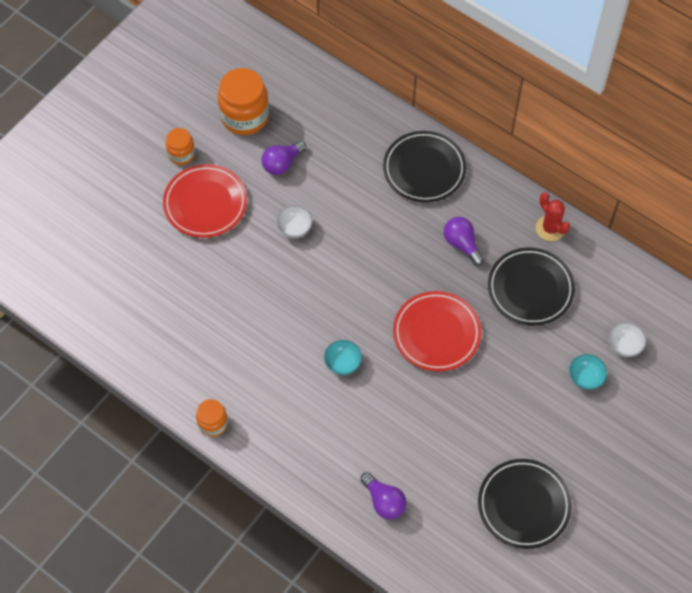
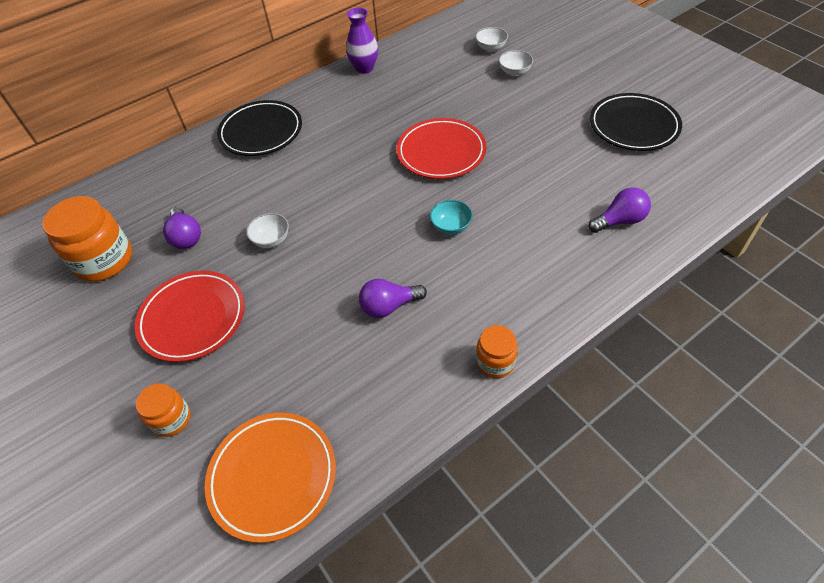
camera: 70 degrees left, 10 degrees down
(96, 304) = (273, 477): none -> orange plate
(181, 154) = (110, 332): orange jar -> orange jar (171, 419)
(462, 244) = (353, 121): purple light bulb -> purple light bulb (389, 306)
(530, 289) = (418, 88): black plate -> none
(550, 228) = (364, 68): red cactus -> purple vase
(585, 377) = (514, 72): turquoise bowl -> white bowl

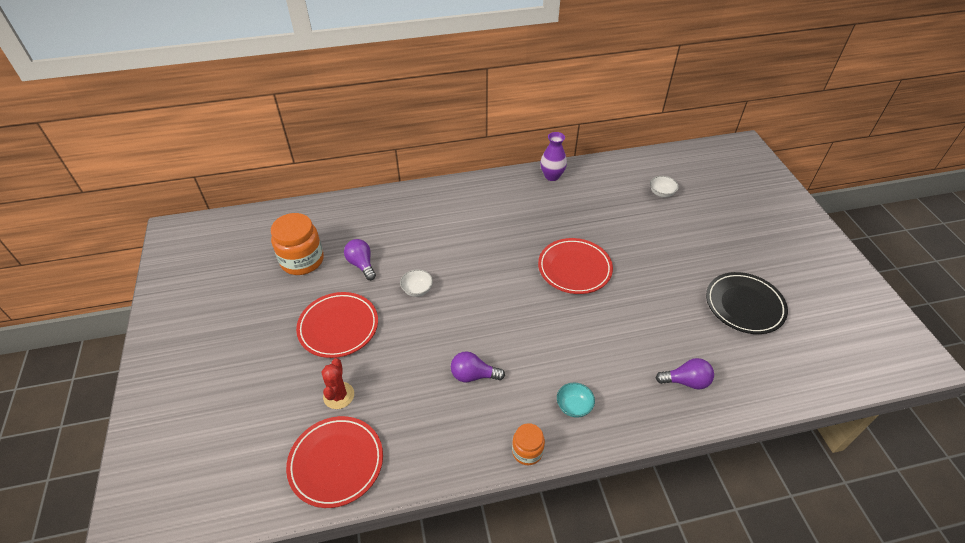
camera: 20 degrees right, 5 degrees down
(171, 419) = (293, 393): orange jar -> none
(186, 237) = (361, 264): purple light bulb -> purple light bulb turned 150 degrees clockwise
(235, 397) = (339, 395): none -> red cactus
(261, 132) = (450, 202): black plate -> none
(273, 477) = (336, 463): orange plate -> red plate
(451, 226) = (550, 332): turquoise bowl -> turquoise bowl (574, 406)
(514, 72) = (670, 221): white bowl -> none

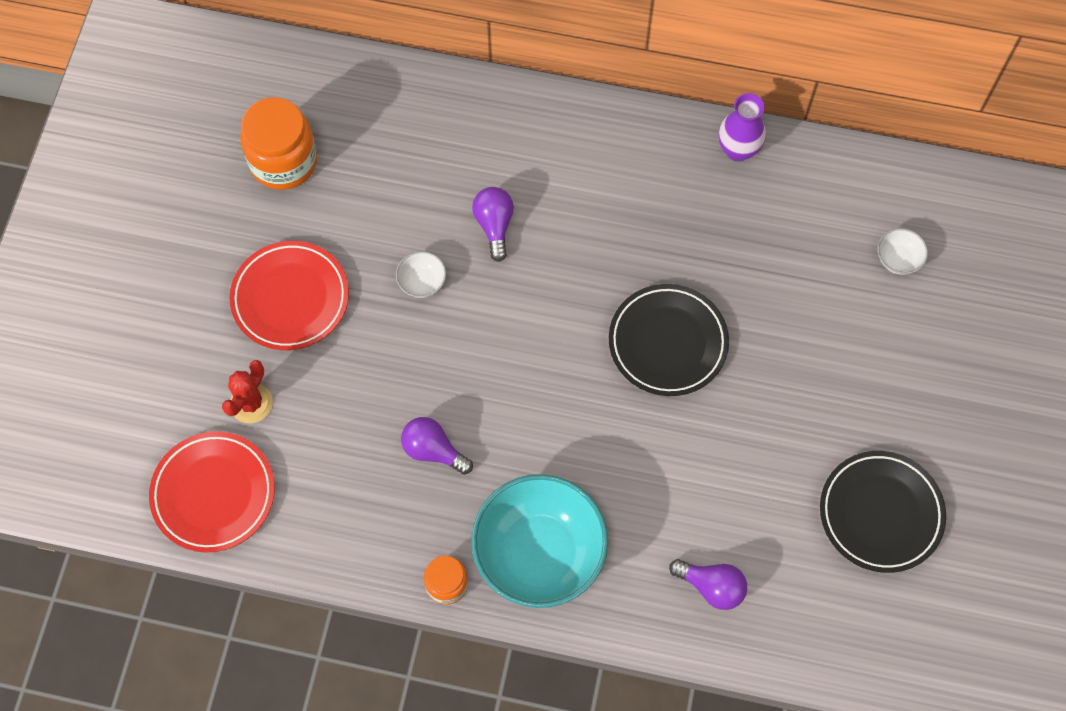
camera: 25 degrees right, 20 degrees up
(361, 264) = (363, 204): purple light bulb -> purple light bulb (494, 225)
(574, 268) = (667, 342): red plate -> black plate
(574, 406) = (539, 553): turquoise bowl -> turquoise bowl, size x2.47

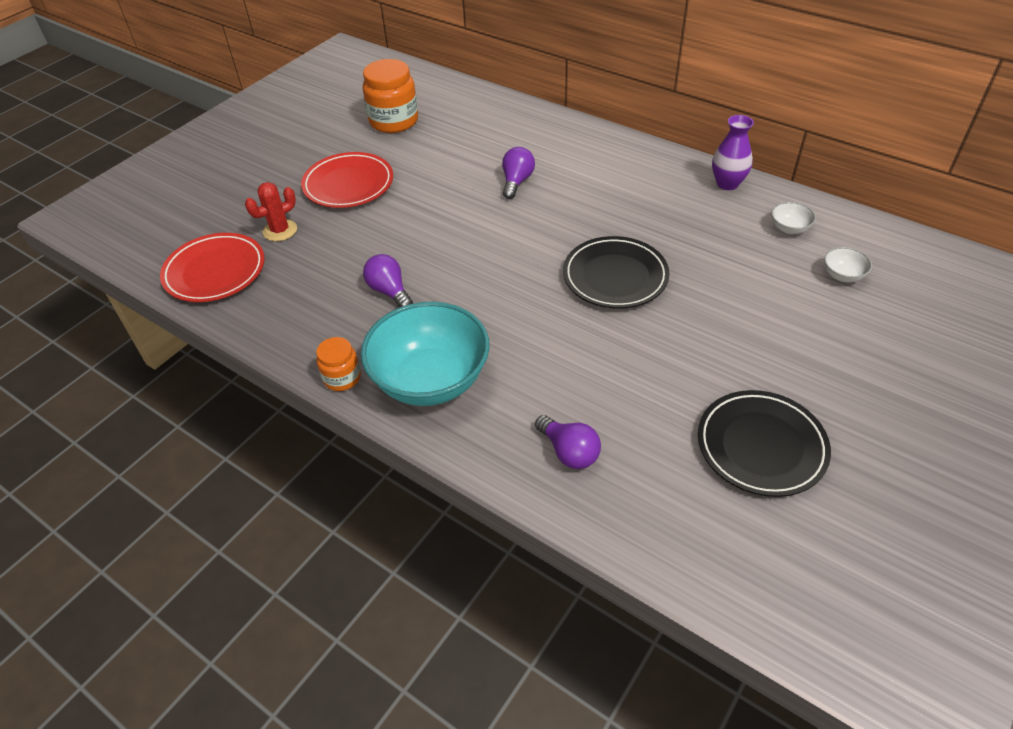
camera: 25 degrees right, 20 degrees down
(422, 282) = (445, 198): white bowl -> white bowl (789, 228)

